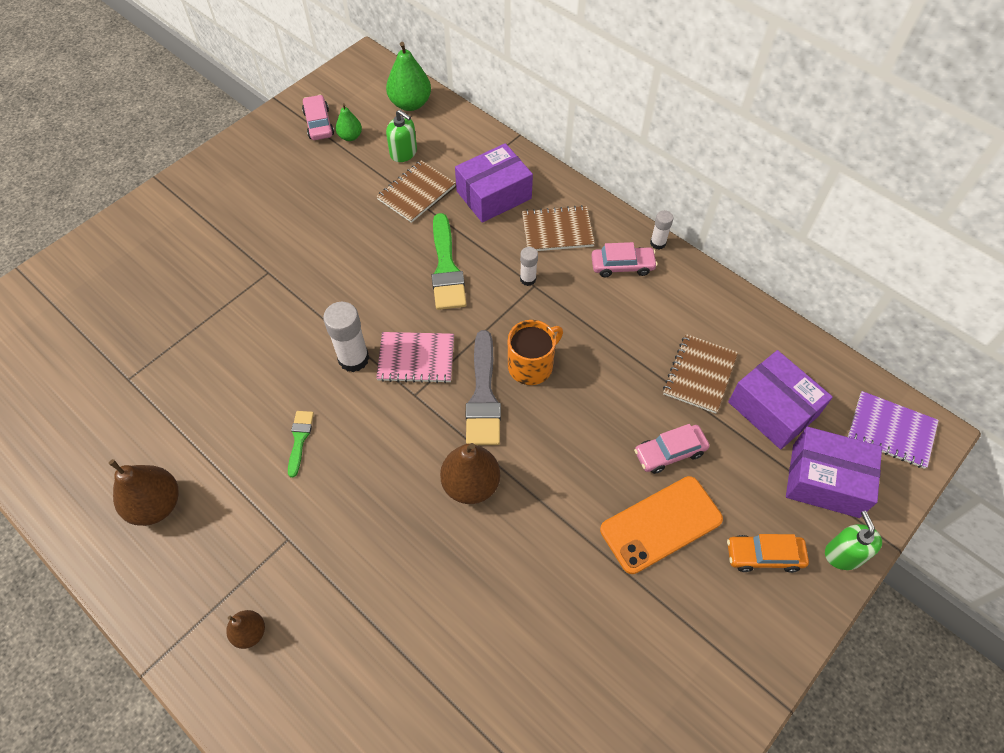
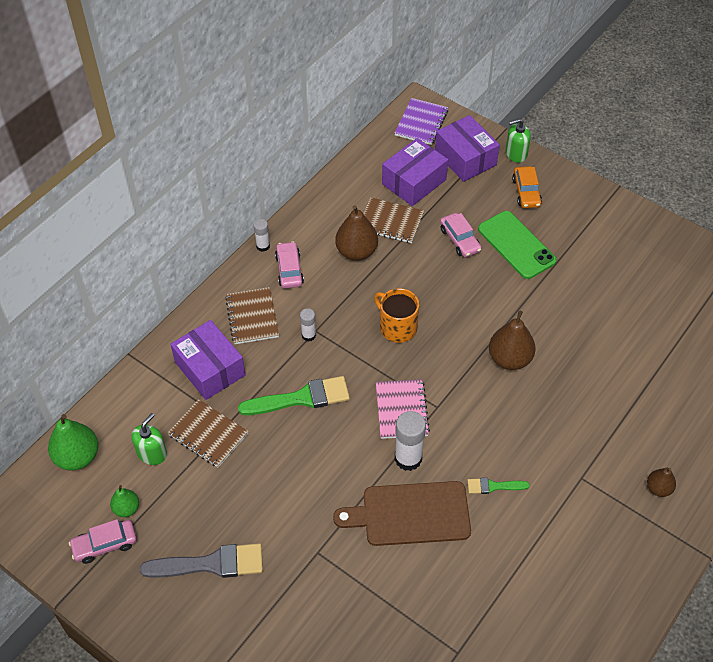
camera: 95 degrees left, 5 degrees down
(156, 505) = (576, 587): brown pear -> brown pear (356, 252)
(287, 354) = (410, 514): none -> brown cutting board
(483, 395) = (430, 358): grey brush -> grey brush (210, 564)
(661, 524) = (516, 245): orange phone -> green phone
(825, 480) = (465, 158): purple box -> purple box turned 45 degrees counterclockwise

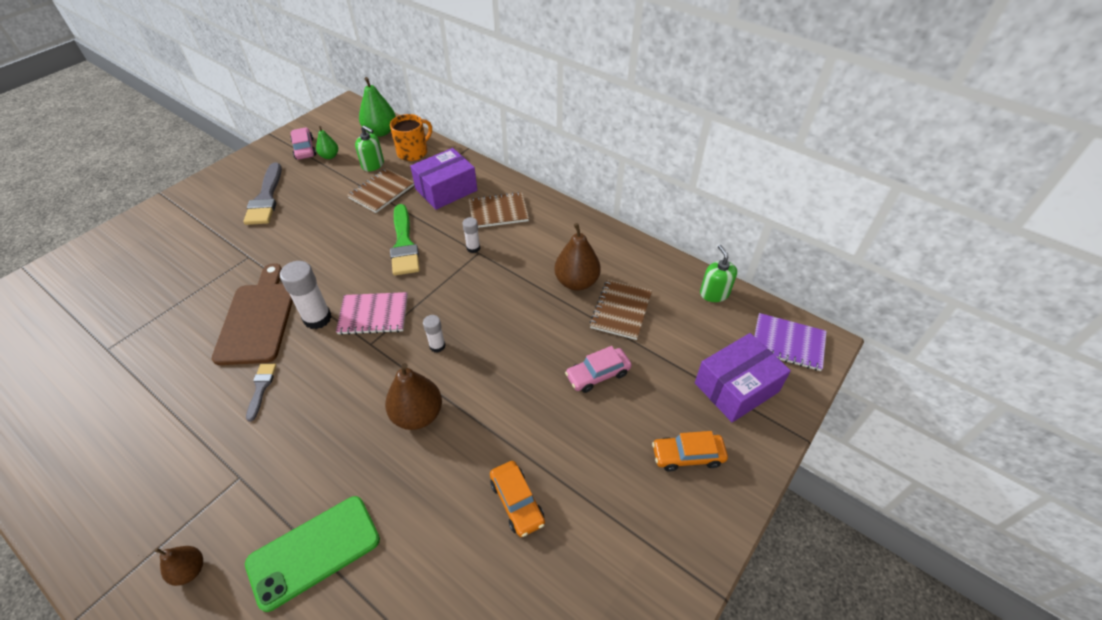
camera: 90 degrees right, 5 degrees down
(263, 246) = (581, 216): white glue stick -> white glue stick (437, 346)
(289, 270) = (552, 234): pink car -> none
(397, 327) = (475, 313): orange mug -> orange mug (413, 152)
(414, 182) = (685, 333): purple box -> none
(493, 486) = (261, 388): green brush -> grey brush
(516, 154) = (759, 448): green soap dispenser -> green soap dispenser (714, 293)
(516, 245) = (592, 436): green phone -> green phone (314, 551)
(575, 289) = (517, 502): none -> orange car

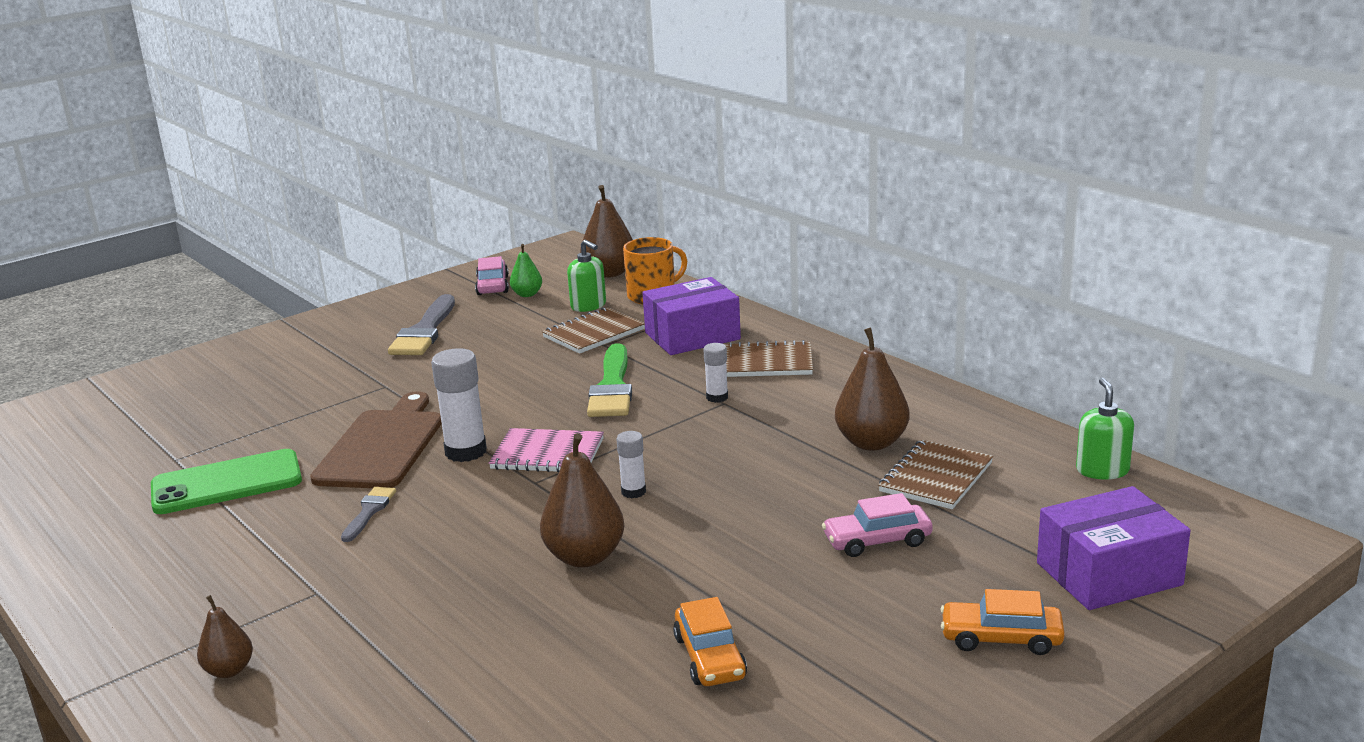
camera: 15 degrees right, 25 degrees down
(314, 551) = (400, 672): green phone -> green phone (227, 483)
(380, 132) = (609, 273): green pear -> brown pear
(788, 343) = (1217, 534): purple notebook -> none

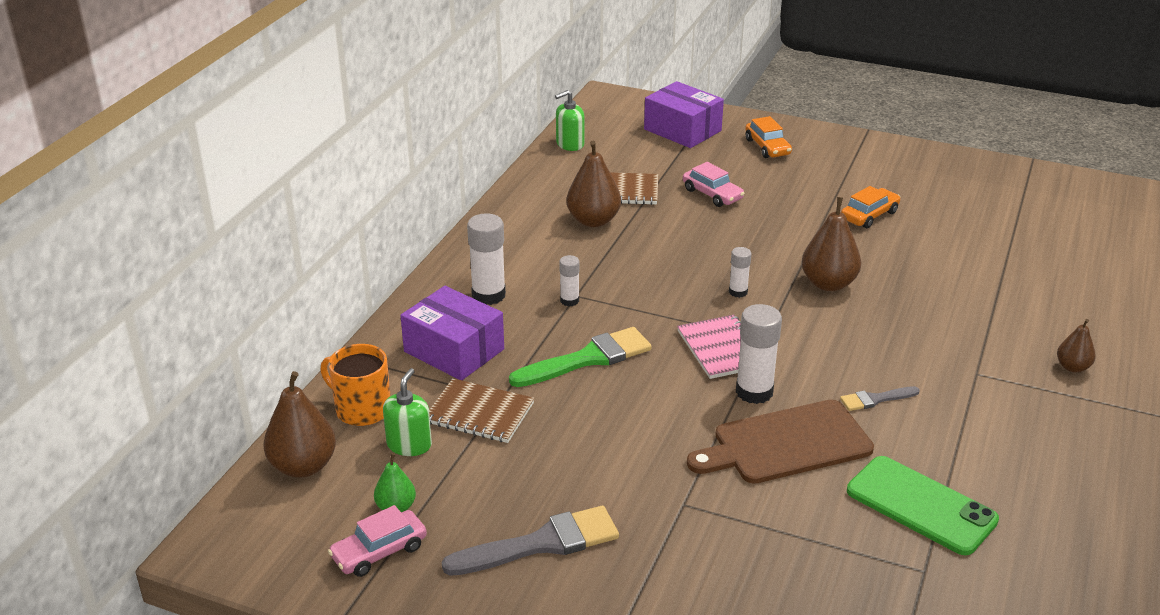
camera: 120 degrees left, 10 degrees up
(767, 362) = (488, 295): brown notebook -> white glue stick

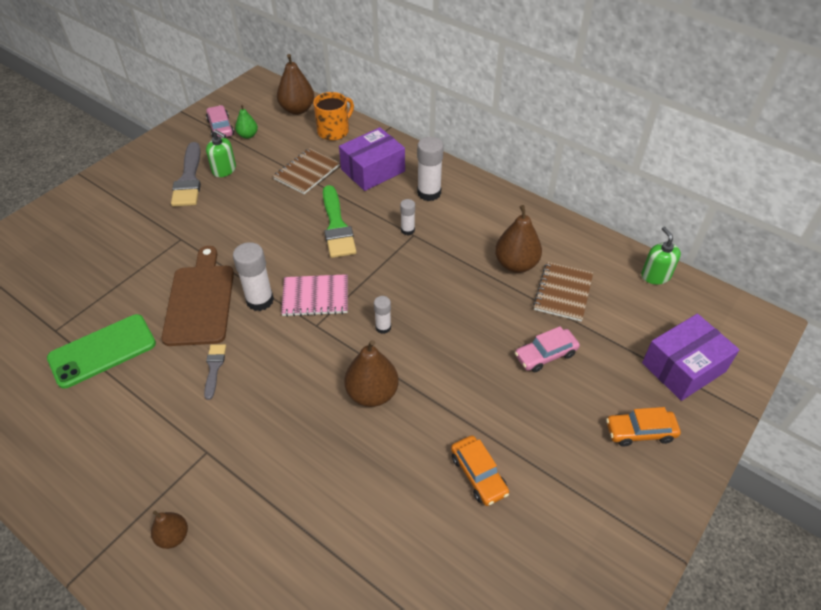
camera: 105 degrees right, 15 degrees up
(409, 445) = (294, 144): green soap dispenser -> green soap dispenser (224, 170)

